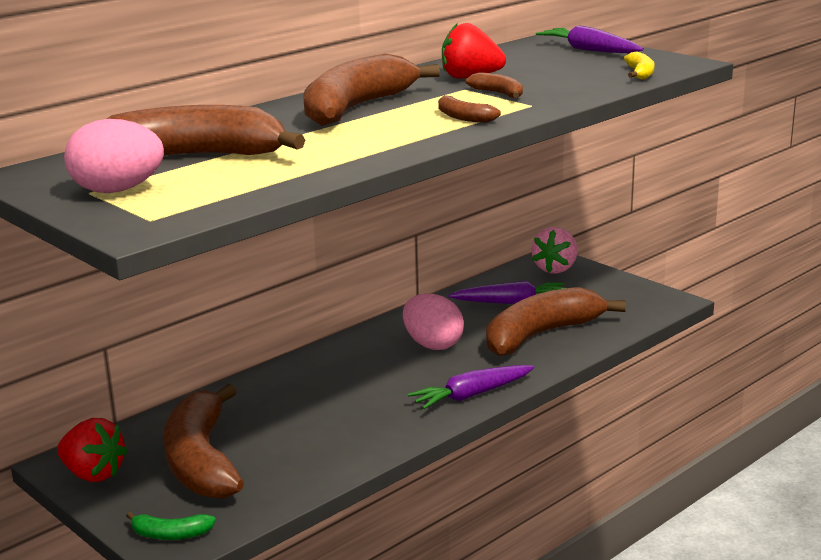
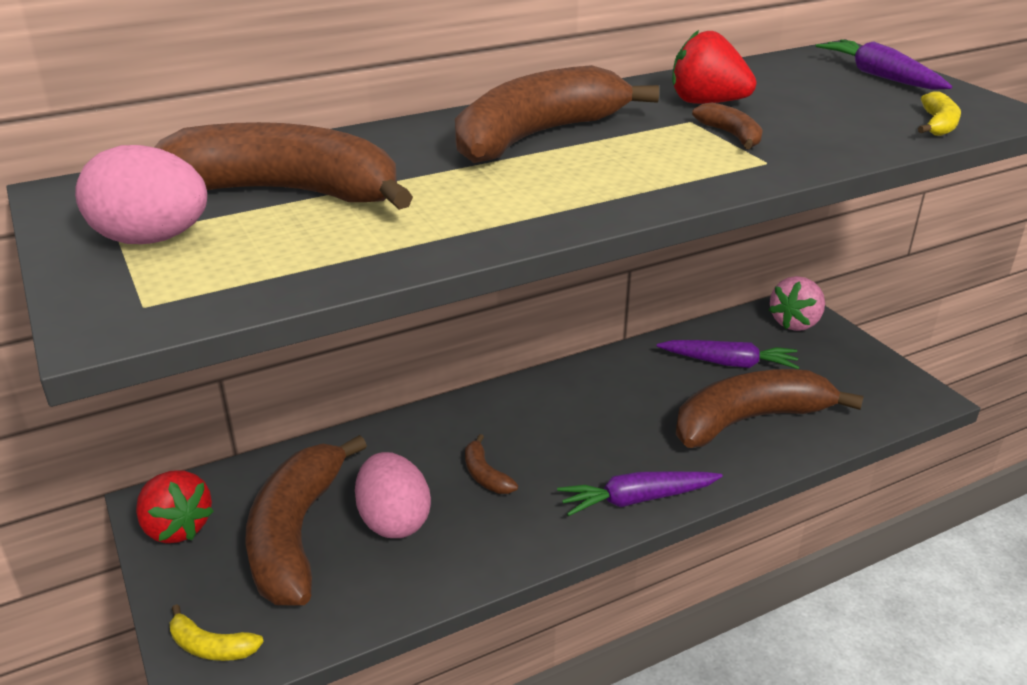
camera: 15 degrees right, 10 degrees up
(170, 534) = (211, 646): green banana -> yellow banana
(432, 345) = (618, 410): pink egg -> pink egg (394, 521)
(463, 117) = (665, 172): brown banana -> brown banana (485, 475)

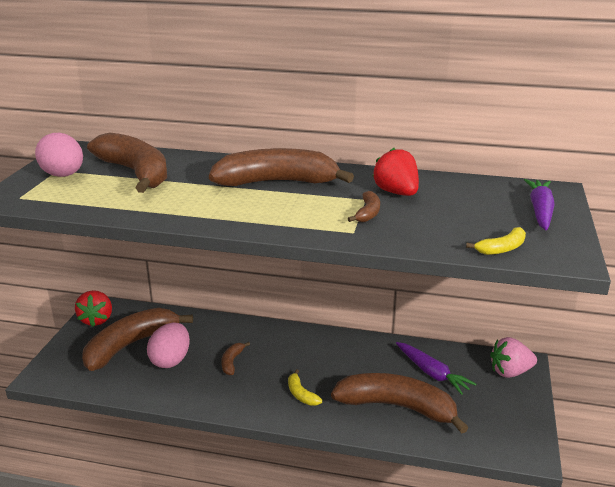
camera: 40 degrees right, 5 degrees down
(211, 646) = (53, 369): yellow banana -> yellow banana (301, 394)
(637, 499) = (282, 411): purple carrot -> none

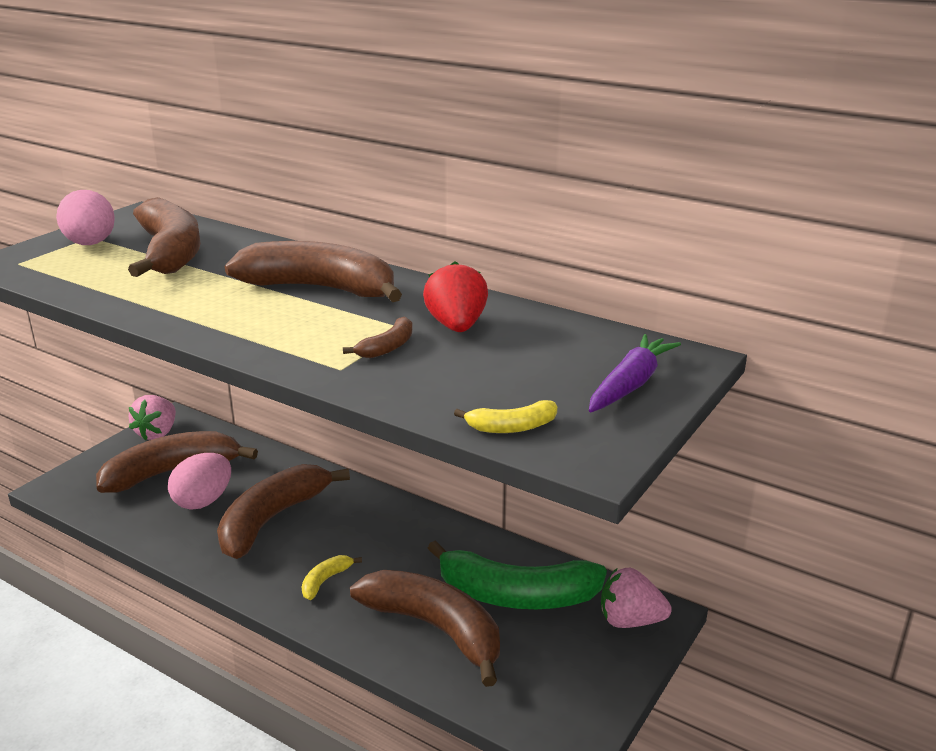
camera: 20 degrees right, 0 degrees up
(96, 320) = (157, 433): red strawberry -> pink strawberry
(232, 362) = (272, 519): brown banana -> brown banana, size x2.37
(301, 394) = (325, 581): yellow banana -> yellow banana turned 45 degrees clockwise
(432, 373) = (516, 595): purple carrot -> green banana

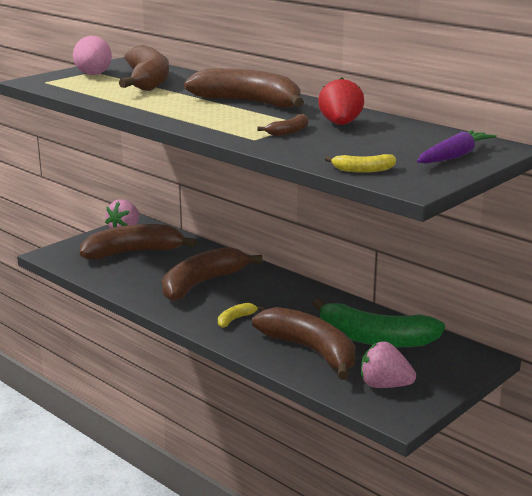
camera: 10 degrees right, 5 degrees down
(203, 501) = (154, 270): pink egg -> none
(630, 621) = (458, 359): pink strawberry -> pink strawberry (384, 385)

